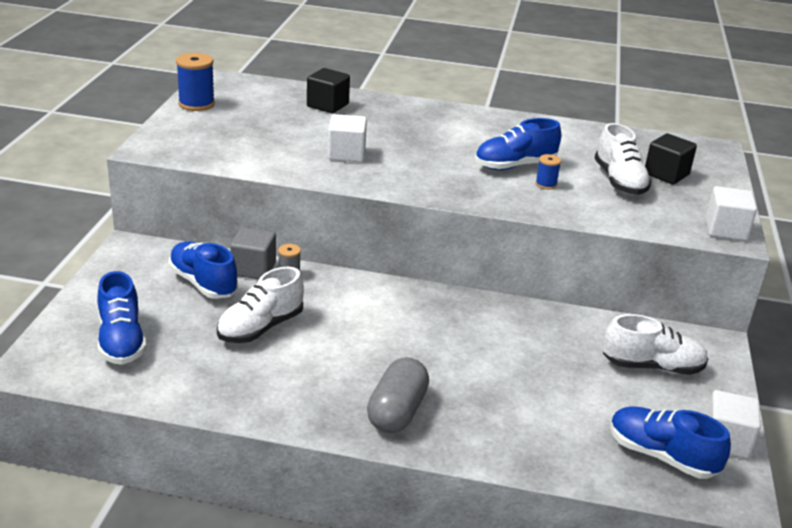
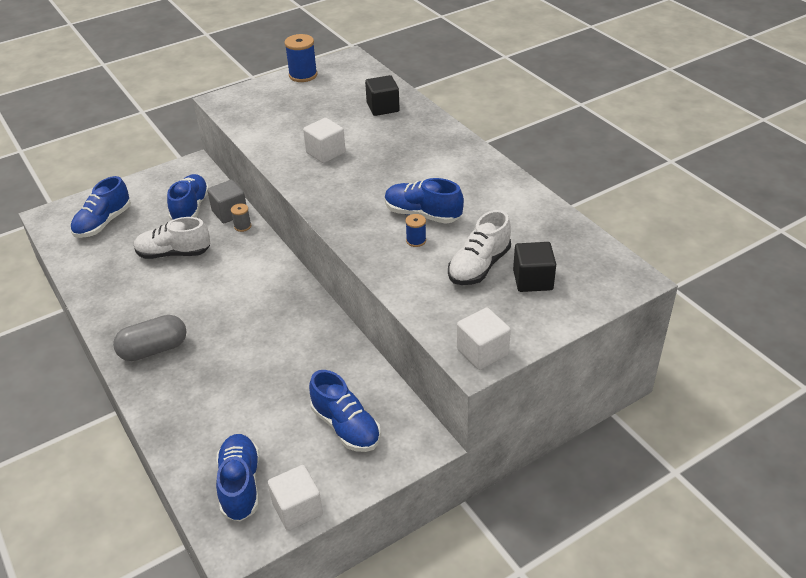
camera: 50 degrees right, 10 degrees up
(652, 366) = (346, 426): white shoe -> blue shoe

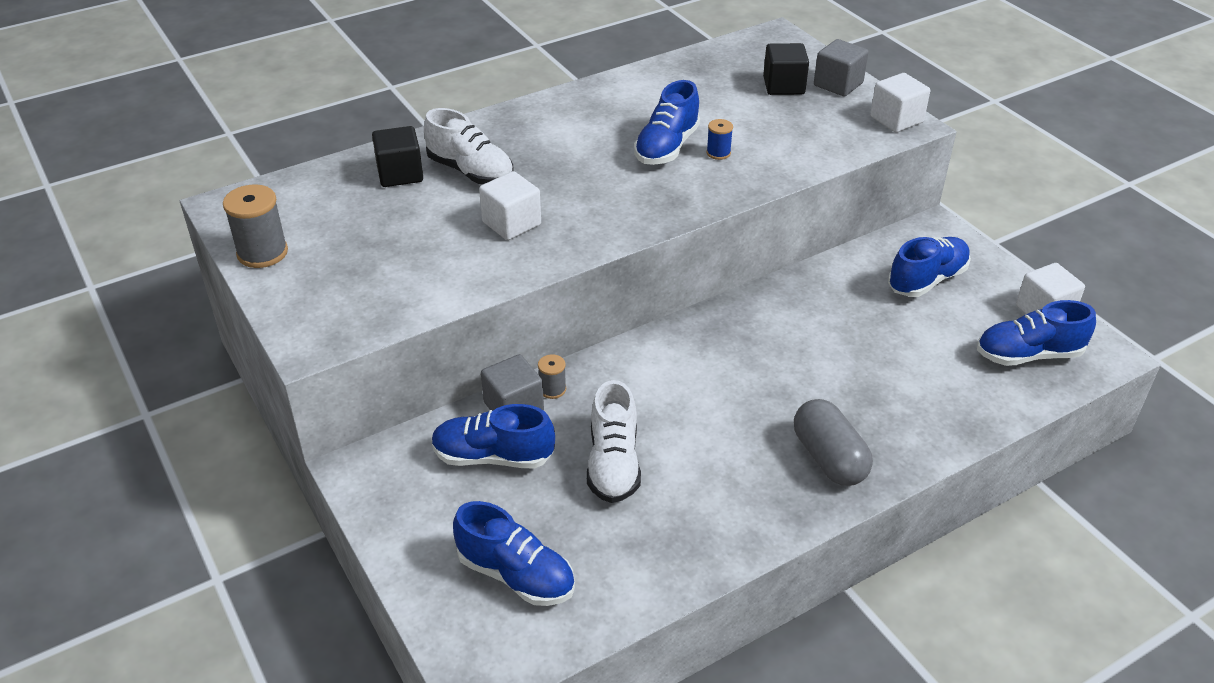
camera: 90 degrees left, 0 degrees up
(303, 75) = (262, 253): blue spool -> grey spool
(479, 266) = (763, 115): white shoe -> white shoe (470, 171)
(543, 316) = (838, 84): none -> grey cube

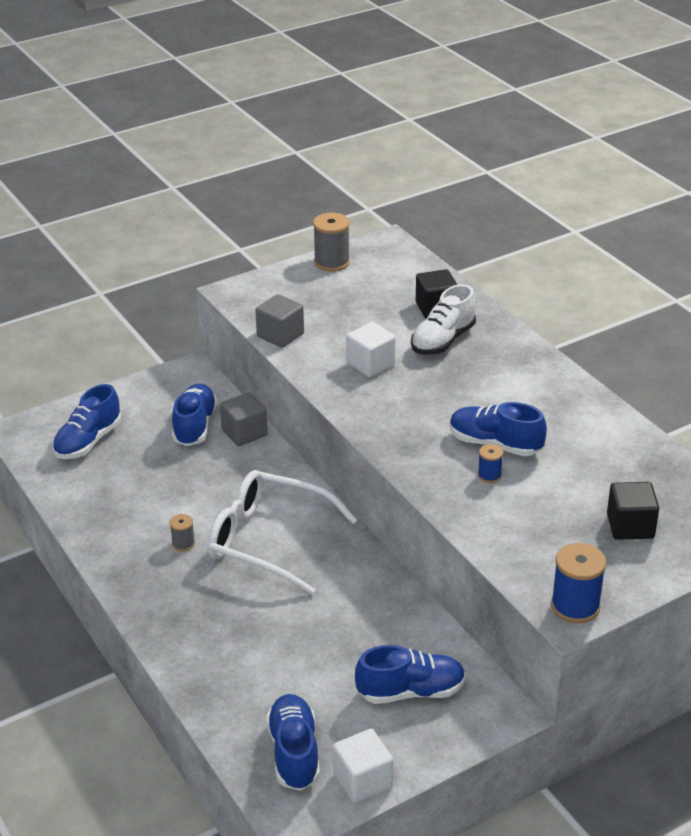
camera: 90 degrees right, 5 degrees down
(552, 389) = (262, 451): grey spool -> grey spool (183, 544)
(613, 463) = (181, 482): white shoe -> none
(721, 380) = (268, 540): none -> white glasses
(829, 458) = (172, 597): grey capsule -> none
(838, 84) = (643, 568): grey cube -> grey cube (280, 335)
(896, 119) = (575, 606): white cube -> blue spool
(927, 280) = (410, 691): blue shoe -> blue shoe turned 60 degrees counterclockwise

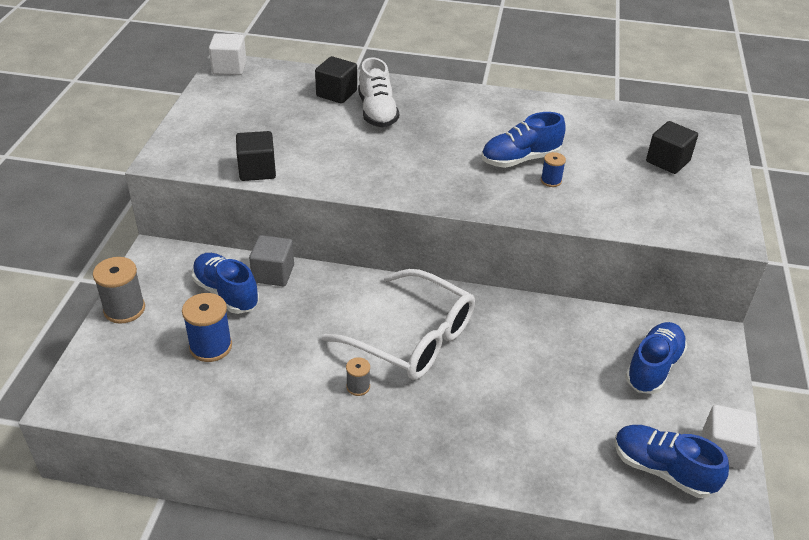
camera: 50 degrees left, 5 degrees up
(88, 441) = (152, 364): blue shoe -> none
(268, 540) = (413, 338): white glasses -> white glasses turned 120 degrees counterclockwise
(280, 335) = (257, 170): grey cube -> black cube
(332, 262) = (209, 99): grey spool -> grey spool (124, 309)
(370, 364) = (356, 154): white cube -> white cube (229, 68)
(575, 606) = (726, 228): blue spool -> blue spool (211, 346)

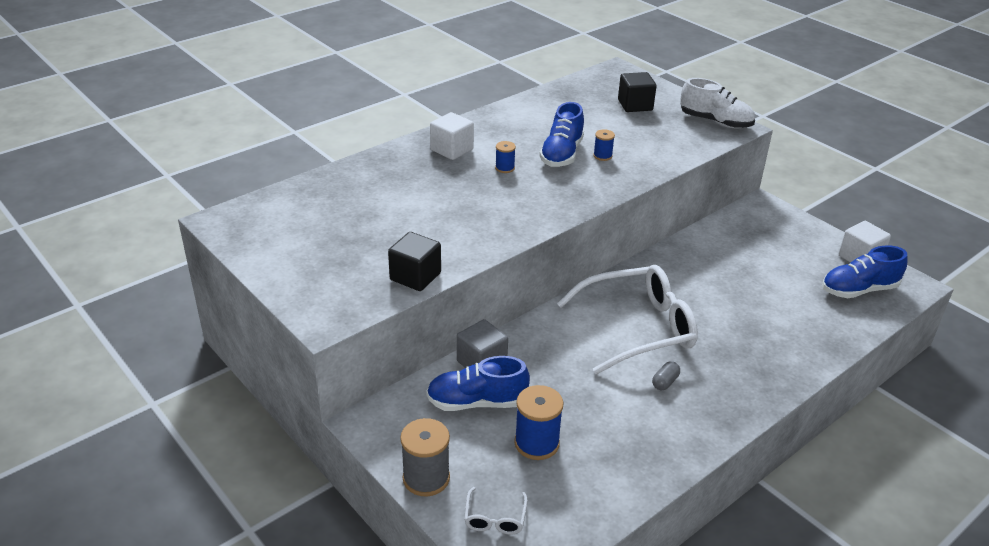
camera: 50 degrees left, 5 degrees down
(112, 364) = (495, 518): none -> white glasses
(229, 68) = (226, 221): white cube -> white cube (452, 150)
(336, 93) = (357, 187): black cube -> none
(358, 387) = (665, 382): grey spool -> grey capsule
(377, 112) = (413, 182): white shoe -> white shoe (715, 122)
(456, 142) = (505, 168): none -> blue spool
(653, 367) = (768, 242): blue shoe -> none

